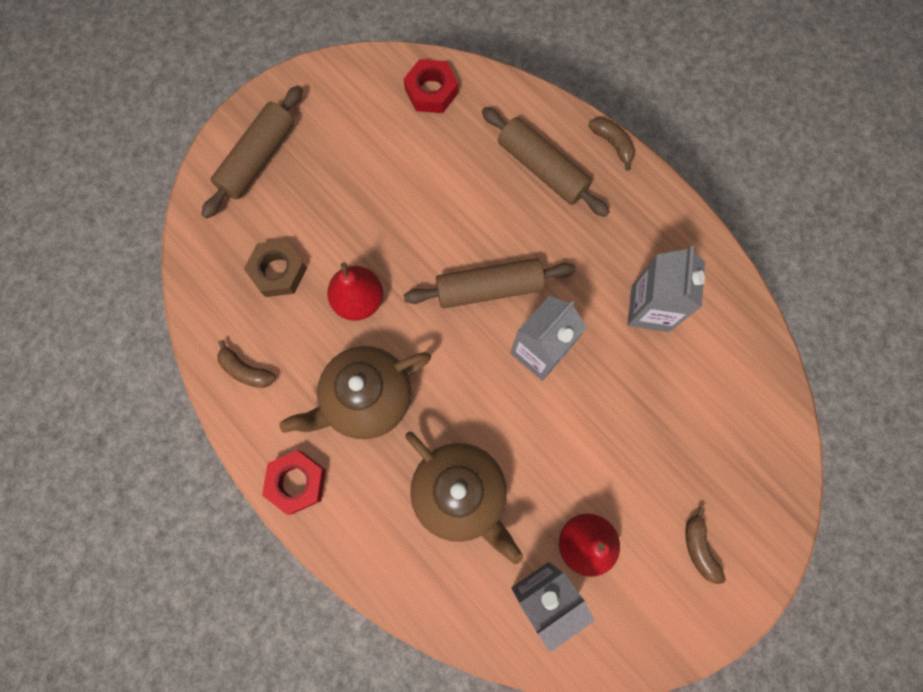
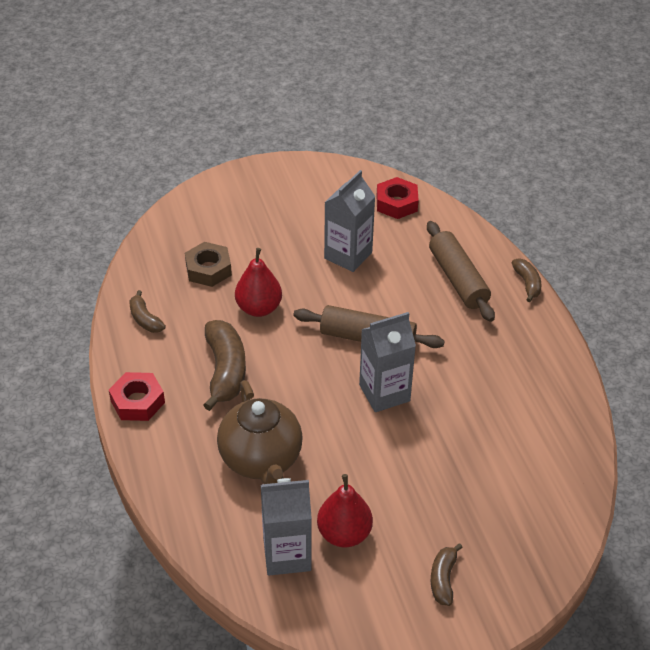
camera: 25 degrees right, 30 degrees down
(258, 158) = (237, 199): brown rolling pin -> none
(366, 399) = (225, 371): brown teapot -> brown banana
(650, 309) = (496, 400): grey carton -> grey carton (348, 255)

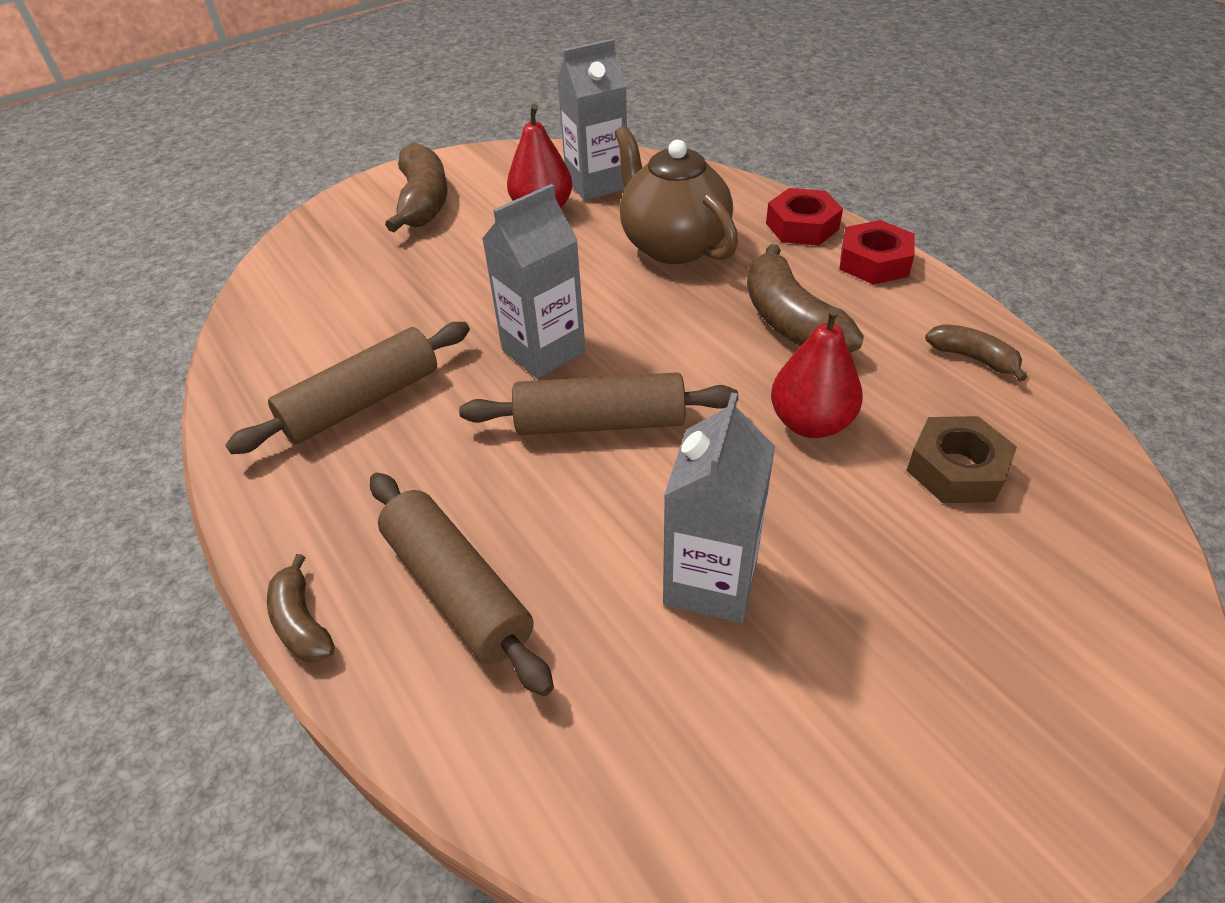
camera: 165 degrees right, 0 degrees up
(396, 203) = (662, 791): red nut -> red nut (802, 226)
(443, 579) = (423, 202): brown banana -> brown banana, size x1.81
(500, 387) = (362, 402): none -> brown rolling pin

